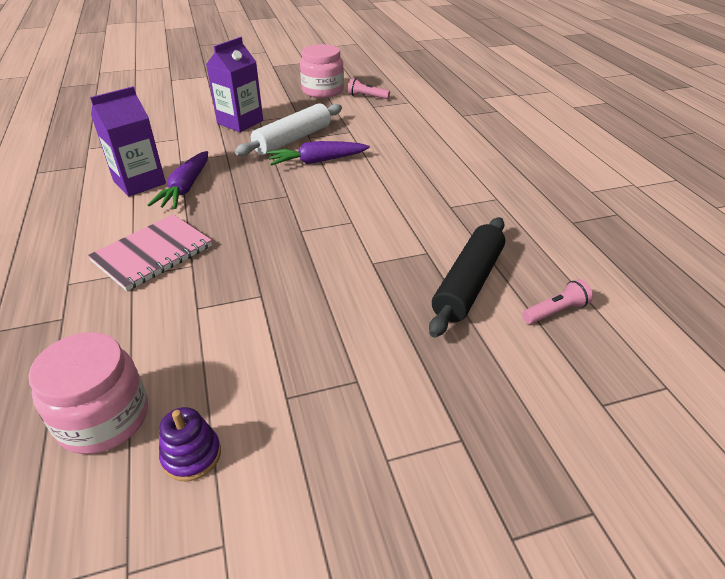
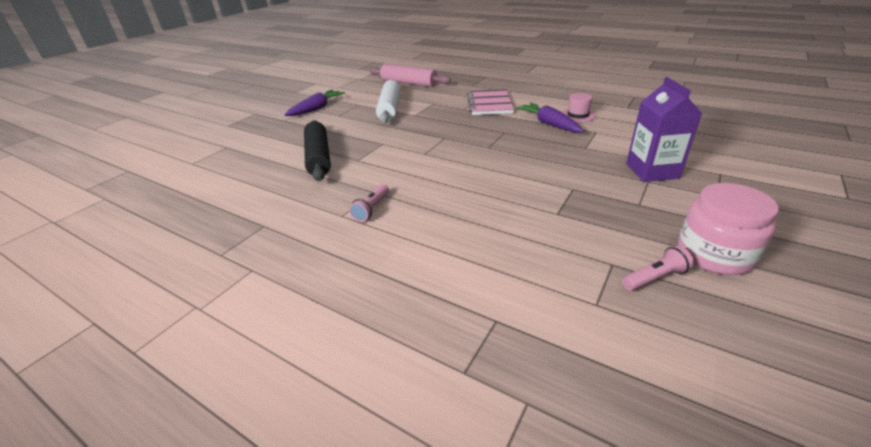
camera: 140 degrees right, 5 degrees down
(104, 418) = (409, 83): pink jar -> pink rolling pin
(139, 182) = (578, 115): purple carton -> pink hat
(191, 455) = (370, 89): purple stacking toy -> none
(293, 139) = (578, 180): white rolling pin -> white rolling pin (389, 108)
(317, 161) = (520, 174): purple carrot -> purple carrot (316, 108)
(555, 311) = (259, 166): pink flashlight -> pink flashlight (372, 209)

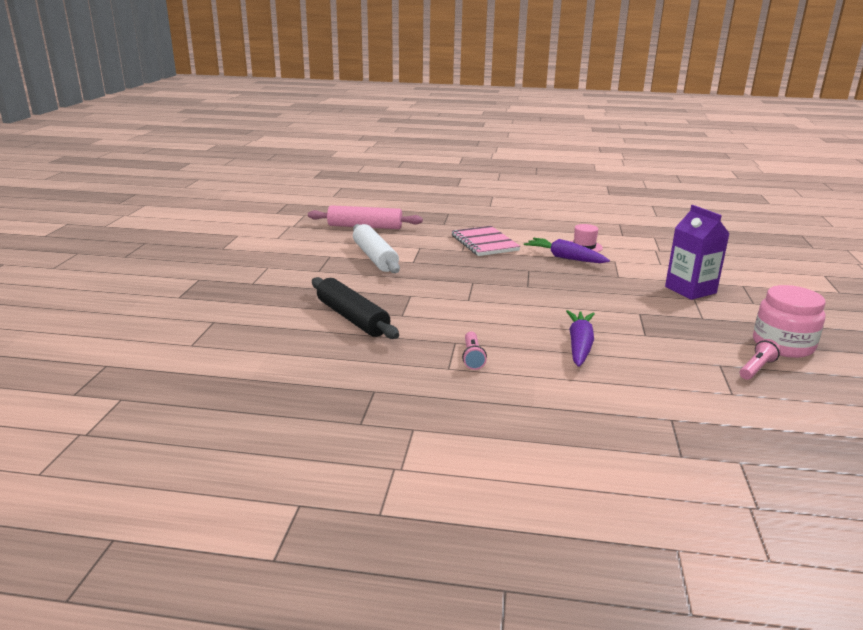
camera: 25 degrees left, 10 degrees down
(316, 108) = (280, 266): purple carrot -> purple carrot (579, 345)

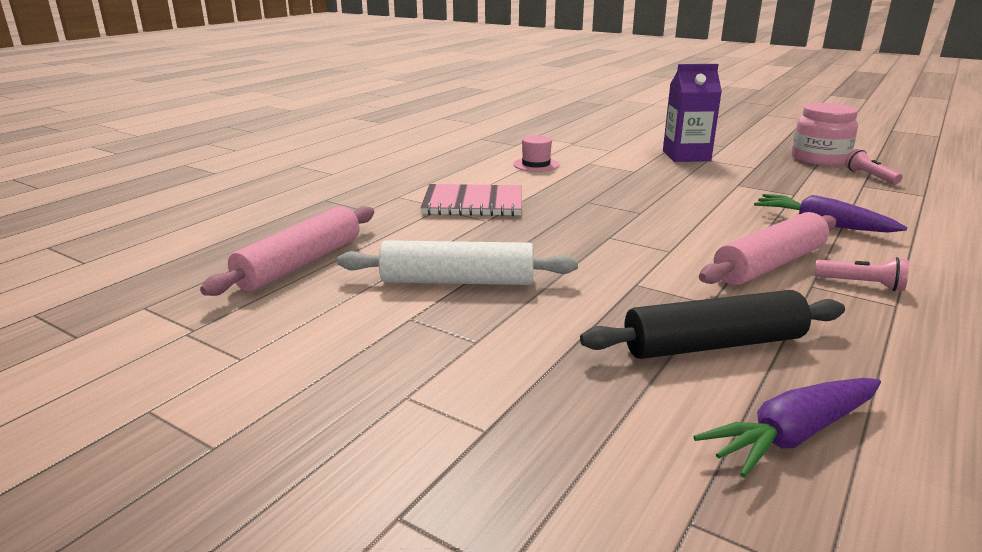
camera: 65 degrees left, 0 degrees up
(476, 329) = (769, 265): none -> pink rolling pin
(564, 258) = (563, 179): purple carrot -> purple carrot (792, 435)

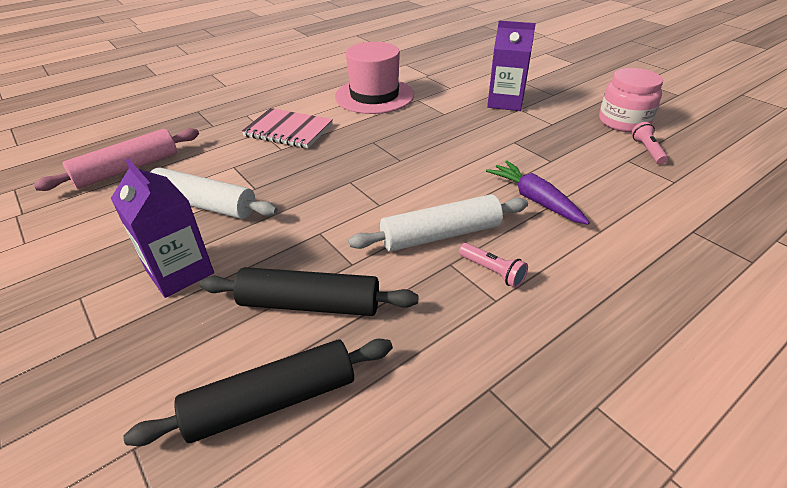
camera: 20 degrees right, 15 degrees up
(513, 346) = (180, 272): none -> purple carton
(536, 164) = (374, 96): pink hat -> pink hat, size x2.15
(769, 265) = (440, 235): pink rolling pin -> white rolling pin
(792, 435) = (272, 401): purple carrot -> black rolling pin

